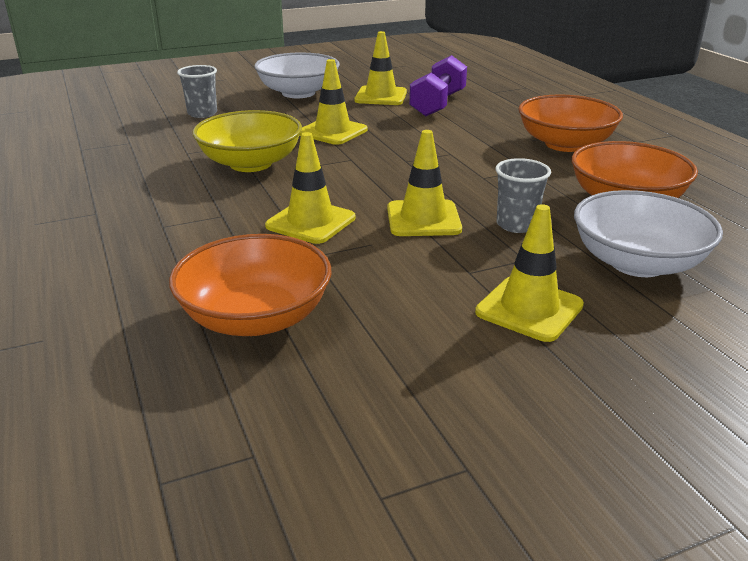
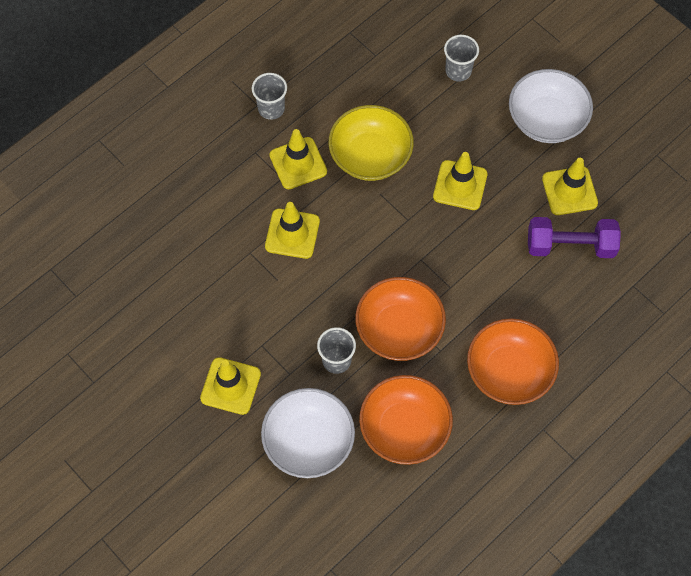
camera: 70 degrees right, 35 degrees up
(114, 205) = (271, 109): none -> grey cup
(256, 318) = (174, 251): orange bowl -> orange bowl (399, 329)
(423, 219) = (323, 300): yellow traffic cone -> yellow traffic cone (298, 163)

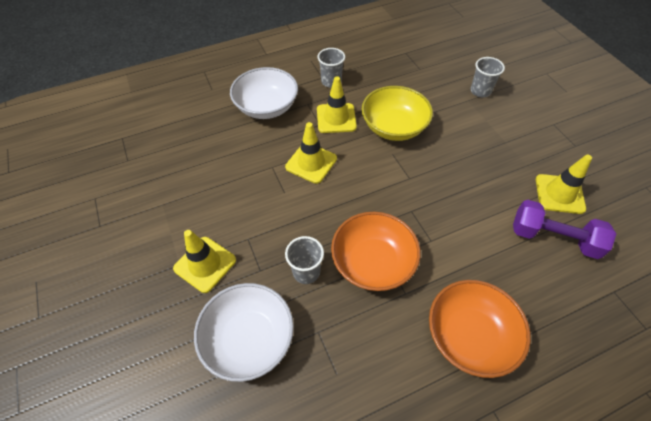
camera: 20 degrees right, 10 degrees down
(404, 428) = (346, 358): orange bowl -> none
(460, 185) = (461, 165): yellow traffic cone -> none
(546, 119) = (547, 138): white bowl -> white bowl (266, 107)

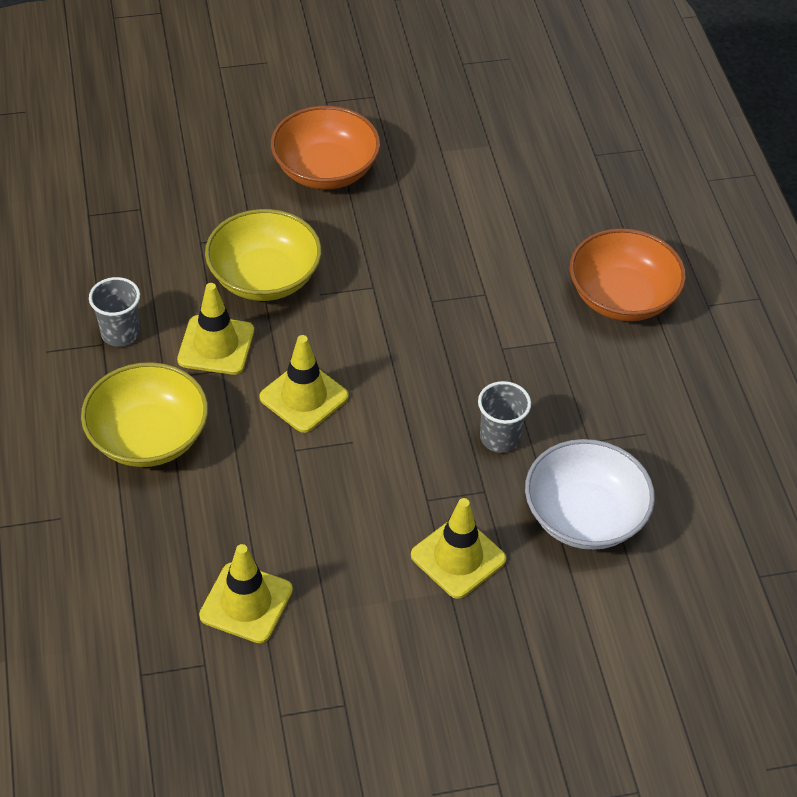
camera: 80 degrees left, 5 degrees down
(266, 107) = (148, 437): white bowl -> yellow bowl
(373, 262) = (503, 363): orange bowl -> orange bowl (325, 170)
(480, 91) = (227, 153): grey cup -> none
(553, 238) = (512, 176): purple dumbbell -> none
(559, 194) = (449, 144): yellow traffic cone -> yellow traffic cone (246, 603)

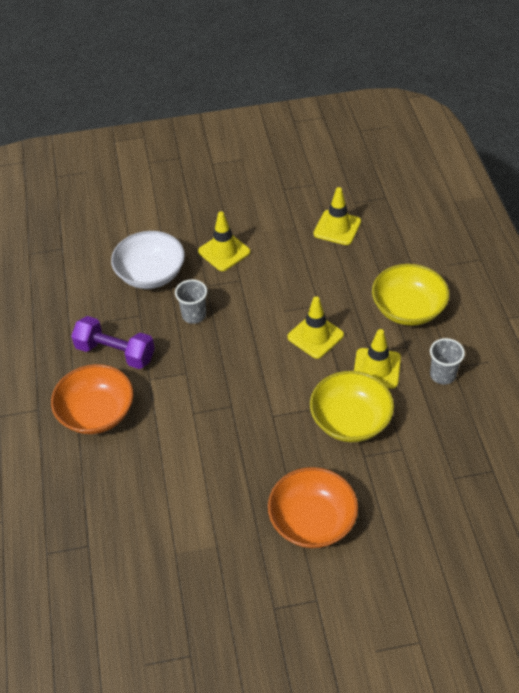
camera: 175 degrees left, 0 degrees up
(615, 381) = (115, 353): none -> purple dumbbell

